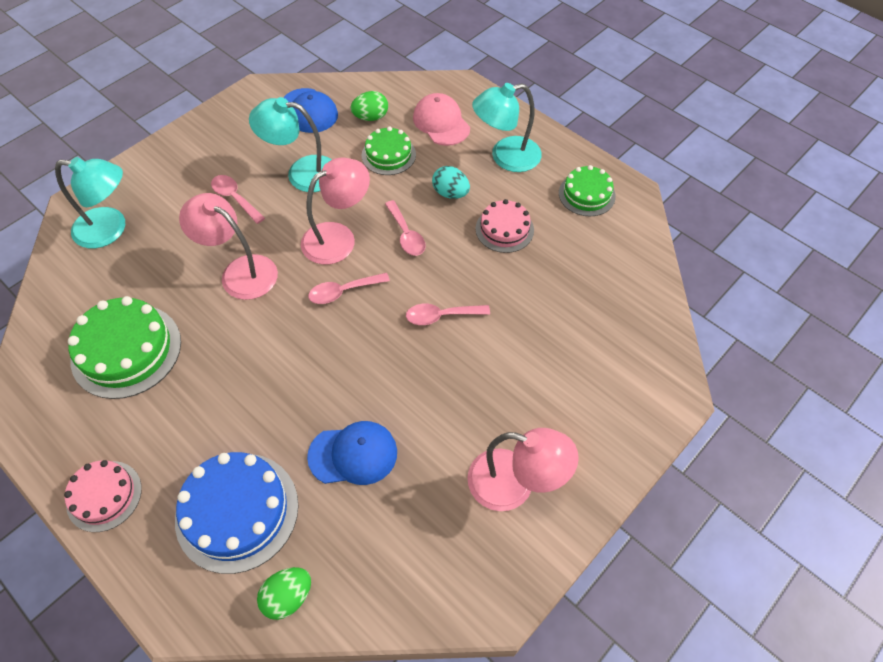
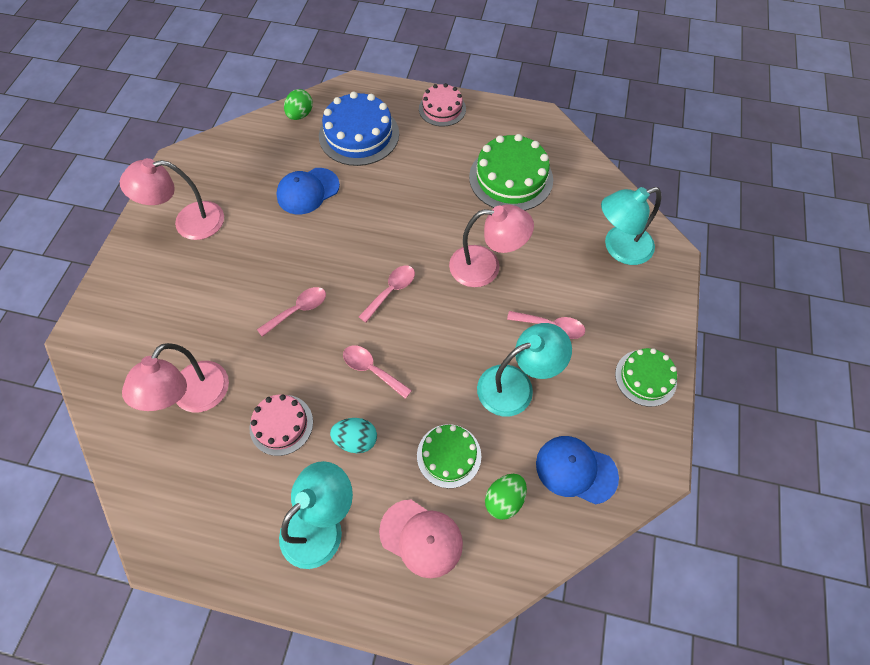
camera: 150 degrees right, 5 degrees up
(338, 237) = (430, 336): pink lamp -> pink lamp (194, 398)
(586, 194) = (209, 518): green cake -> green cake (645, 377)

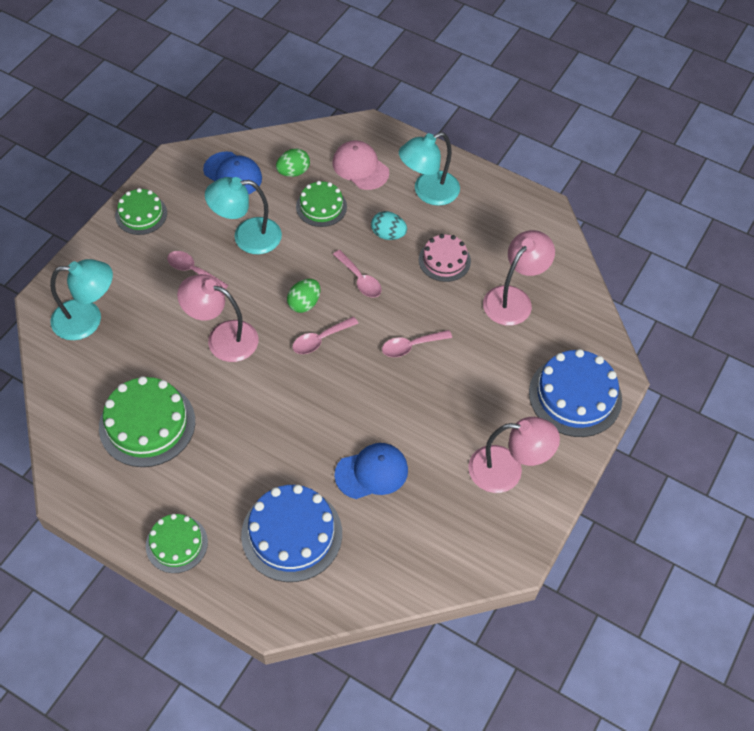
camera: 165 degrees left, 5 degrees down
(124, 306) = (575, 396): none -> blue cake
(300, 115) = (354, 587): green egg -> green egg (304, 303)
(442, 109) = (176, 544): pink cake -> green cake

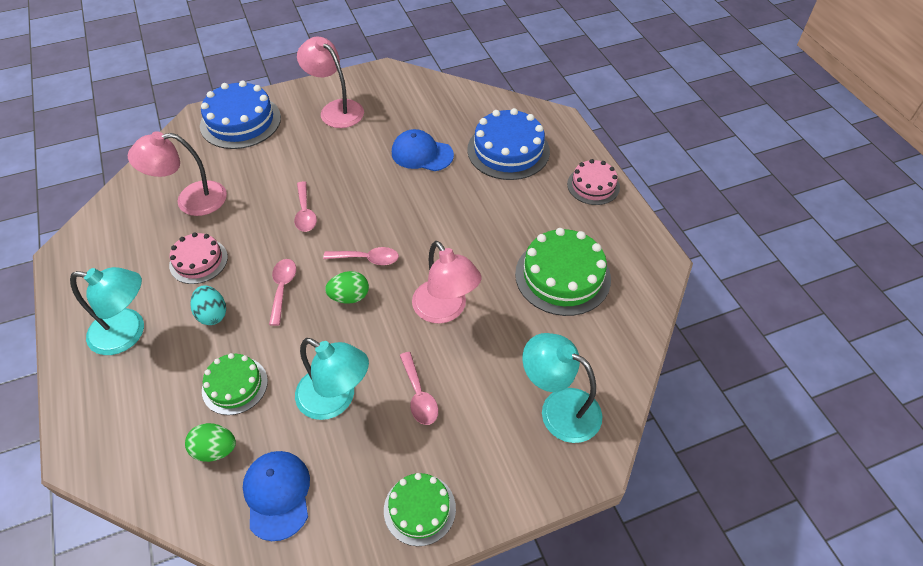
camera: 140 degrees left, 5 degrees down
(176, 544) = (593, 185): green cake -> pink cake
(360, 167) = (149, 406): pink cap -> none
(411, 346) = (305, 213): pink spoon -> pink spoon turned 60 degrees clockwise

